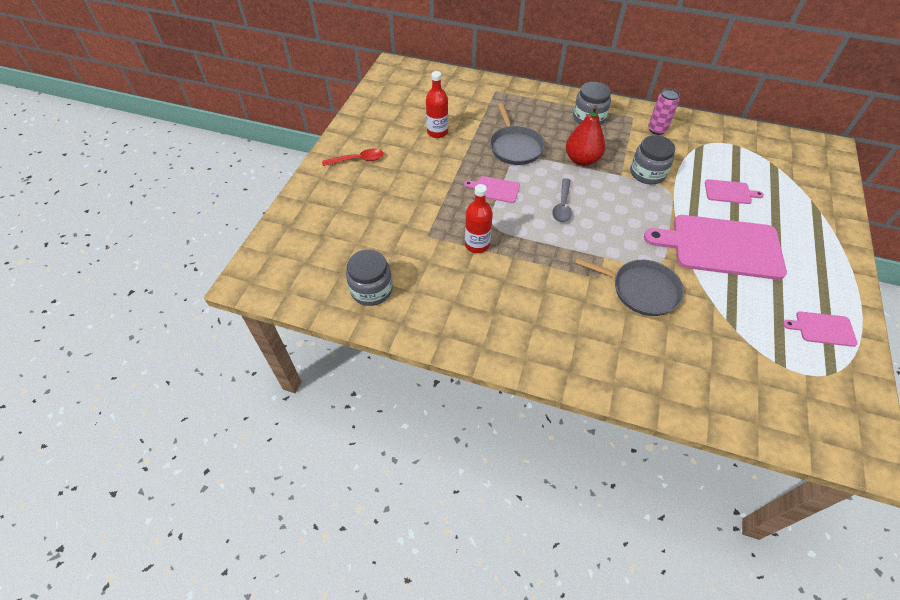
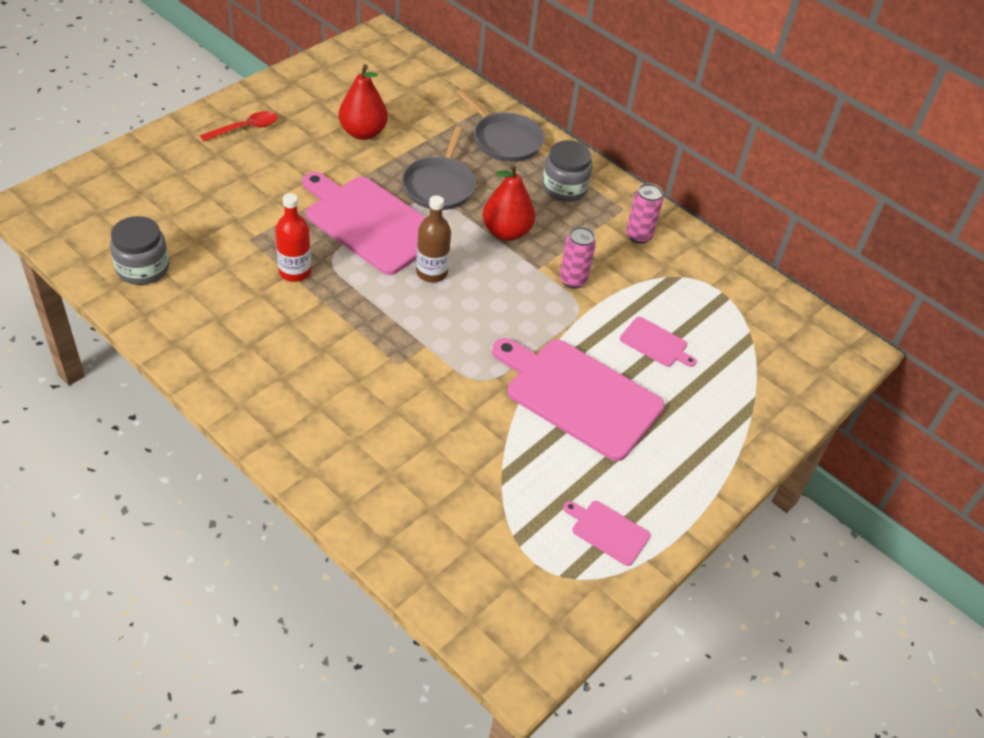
camera: 20 degrees right, 5 degrees down
(358, 160) = (245, 128): red spoon -> red spoon turned 45 degrees counterclockwise
(437, 132) = (363, 133): red bottle -> red pear
(494, 189) = (370, 222): pink cutting board -> pink cutting board, size x2.21
(562, 206) = (432, 272): grey spoon -> brown bottle
(641, 290) = (434, 397): grey pan -> grey pan (505, 140)
(647, 173) = (573, 280): grey jar -> pink can

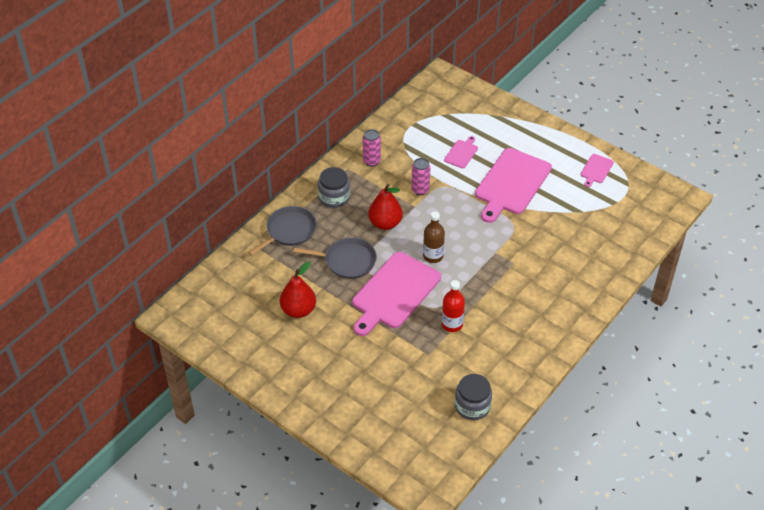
camera: 90 degrees left, 0 degrees up
(245, 128) = (308, 381): red spoon -> none

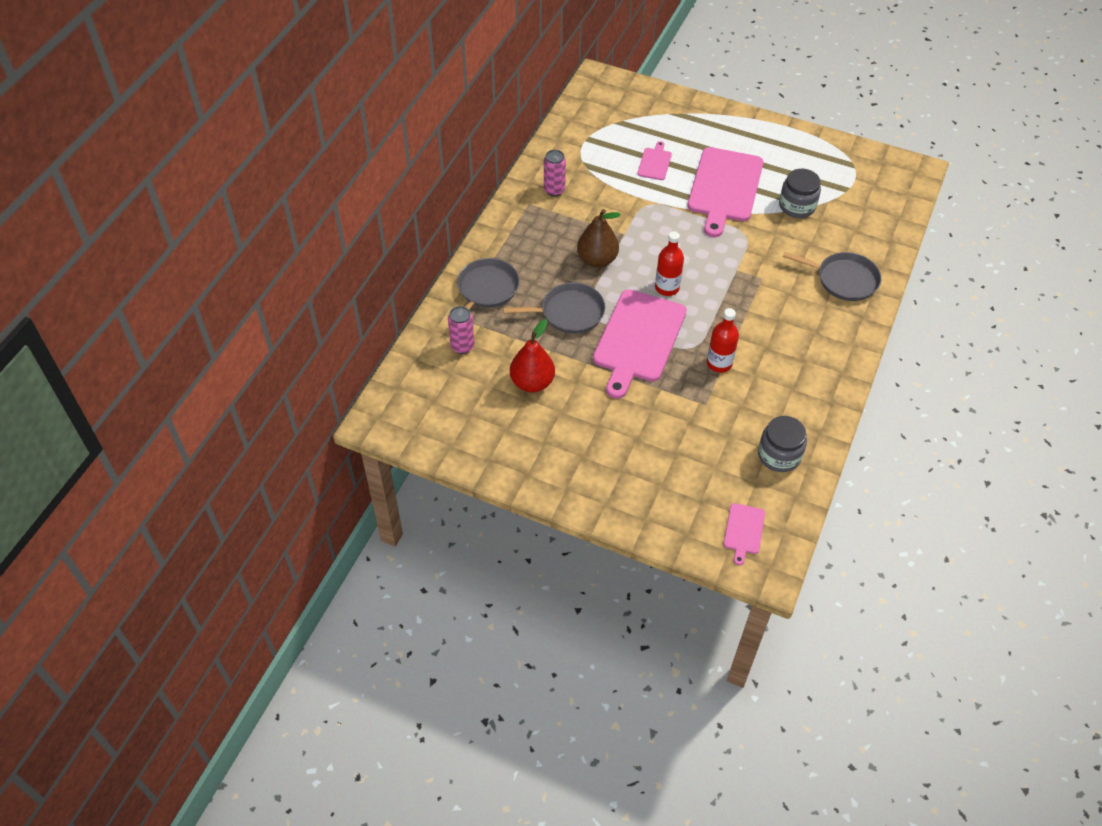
camera: 15 degrees left, 5 degrees up
(334, 197) = (525, 240): grey jar -> grey jar (797, 206)
(385, 223) = (597, 260): red pear -> brown pear
(420, 190) = (623, 213): pink can -> pink can (462, 346)
(433, 256) = (667, 288): brown bottle -> red bottle
(581, 277) = (843, 279): none -> grey pan
(596, 170) = (812, 155): pink cutting board -> pink cutting board (743, 531)

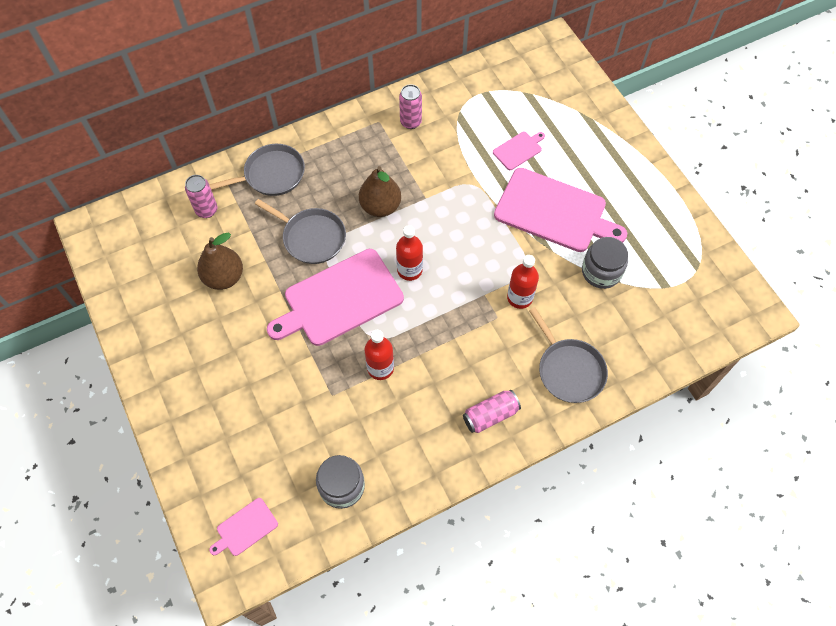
camera: 40 degrees right, 10 degrees up
(532, 382) = (224, 277): red pear -> brown pear
(724, 188) = (554, 212): pink cutting board -> pink cutting board turned 120 degrees counterclockwise
(762, 256) = (519, 298): none -> red bottle
(825, 341) = (490, 415): none -> pink can

